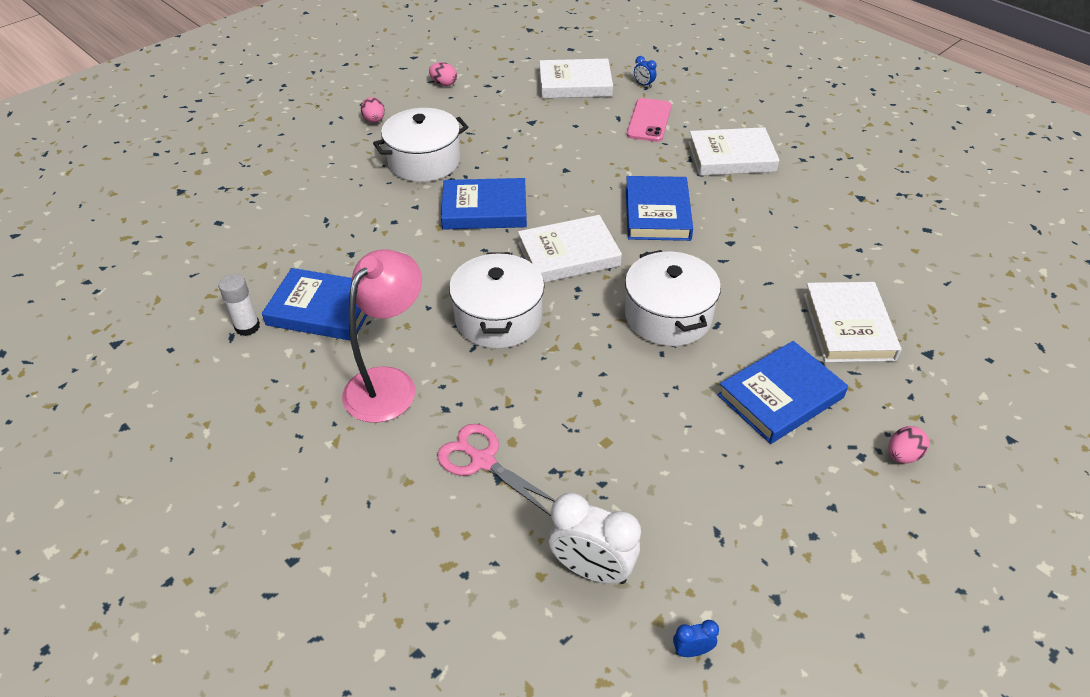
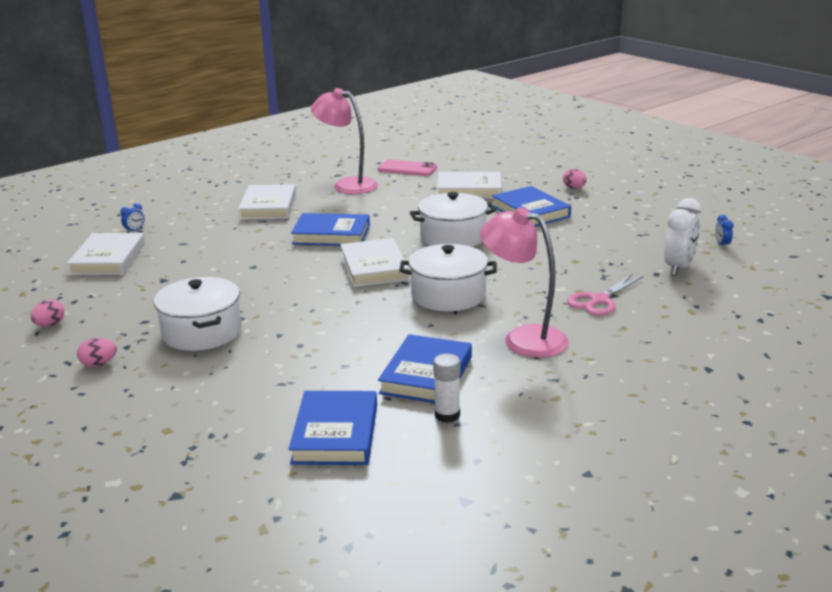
camera: 85 degrees left, 20 degrees down
(484, 209) = (298, 301): blue book -> blue book (335, 434)
(649, 120) = (196, 231): pink phone -> pink phone (407, 169)
(825, 209) = (347, 185): none -> pink lamp

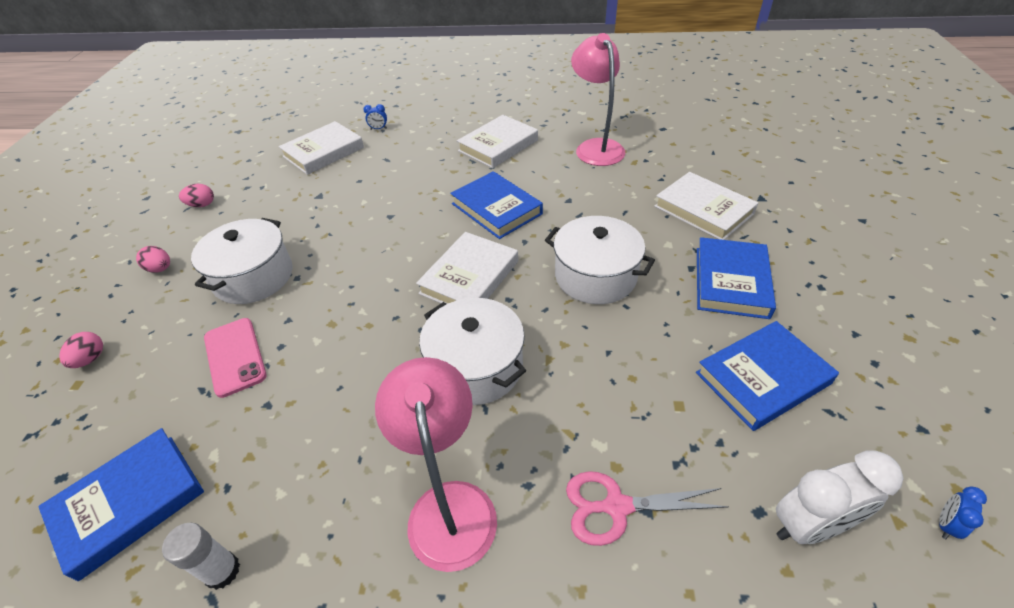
camera: 45 degrees right, 20 degrees up
(407, 169) = (679, 149): pink phone -> pink phone (235, 356)
(426, 375) = (295, 482): blue book -> blue book (762, 378)
(574, 188) = (837, 269): pink egg -> pink egg (90, 359)

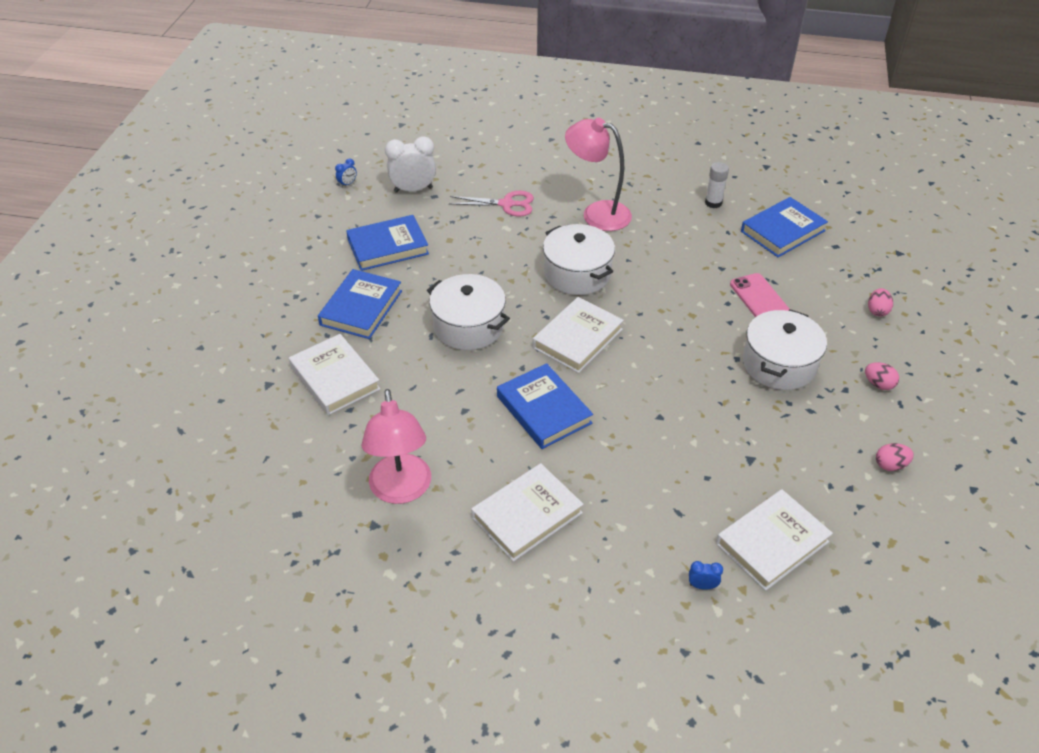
camera: 175 degrees left, 0 degrees up
(449, 504) = (597, 213): pink lamp -> pink lamp turned 120 degrees clockwise

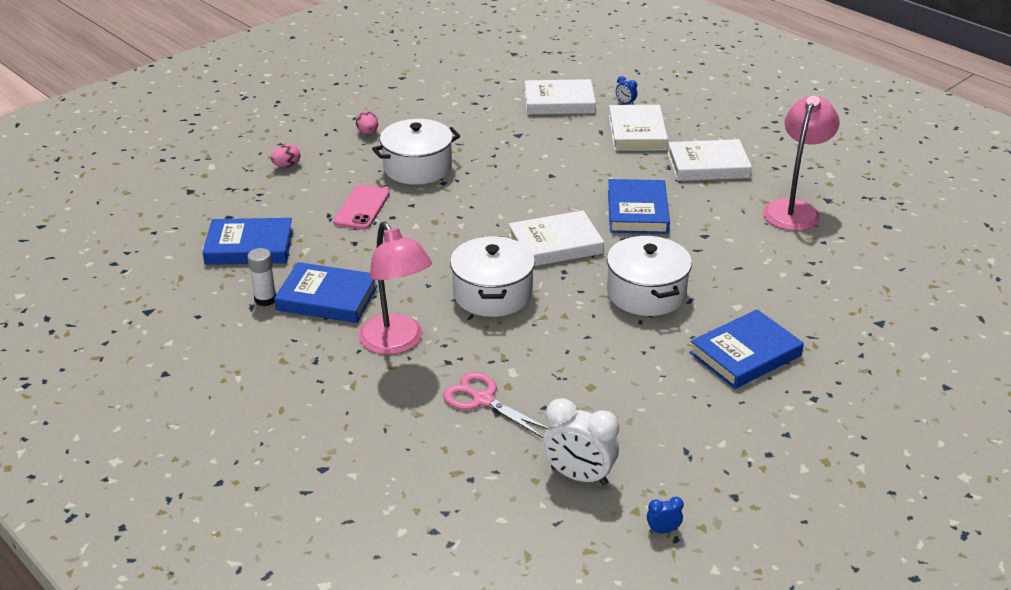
camera: 145 degrees left, 10 degrees down
(335, 378) = (809, 302): white book -> white book (637, 132)
(388, 247) = (670, 410): blue book -> blue book (327, 298)
(890, 465) = (432, 101): pink egg -> none

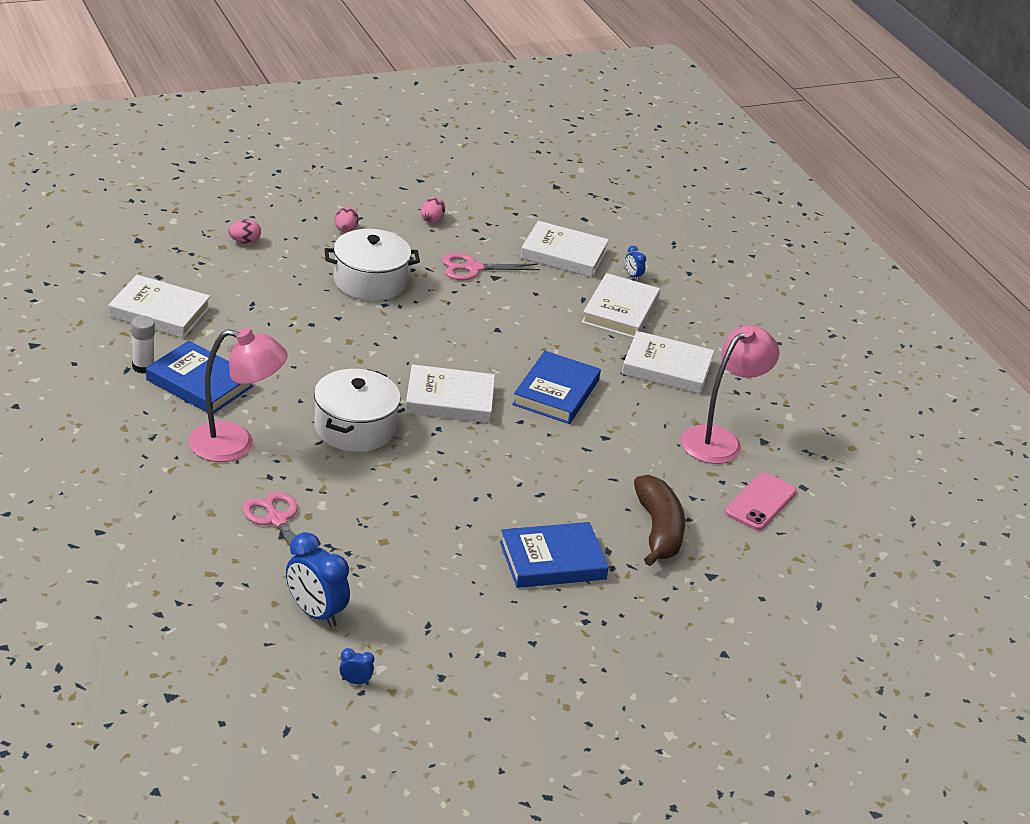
camera: 15 degrees right, 0 degrees up
(249, 246) = (159, 312): blue book -> white book
(362, 208) = (288, 306): pink phone -> pink phone (760, 502)
(397, 343) = (235, 444): pink lamp -> pink lamp turned 75 degrees counterclockwise
(434, 105) = (432, 219): none -> pink egg
(495, 133) = (473, 268): none -> pink scissors
(579, 476) = (315, 613): white clock -> blue clock
(646, 293) = (502, 474): white pot -> none
(808, 299) = (658, 530): none -> brown banana

